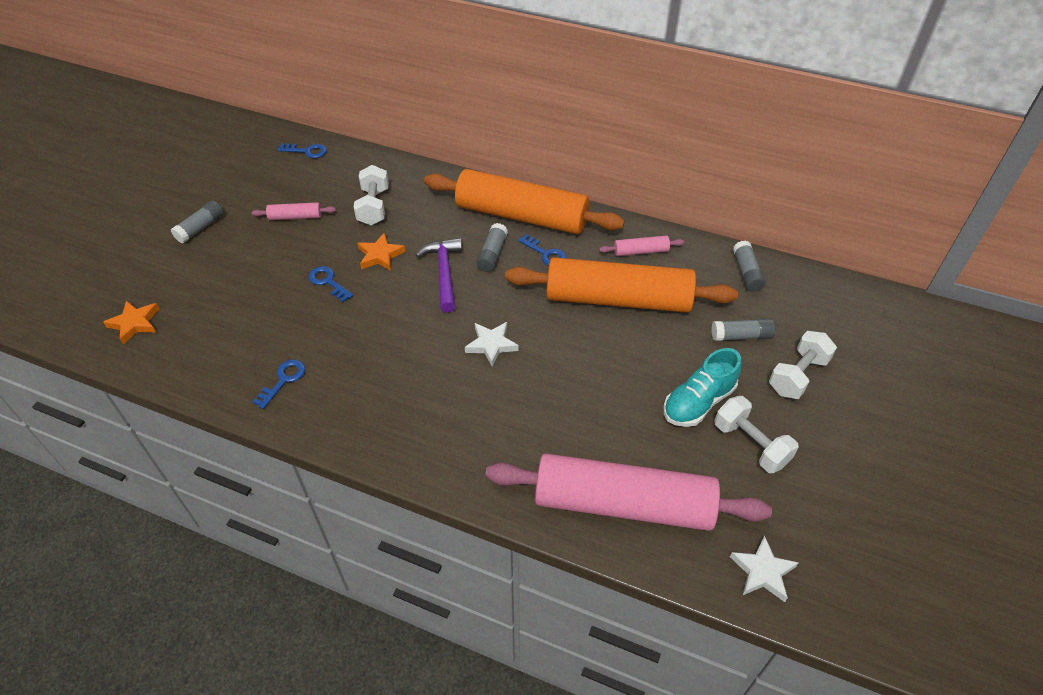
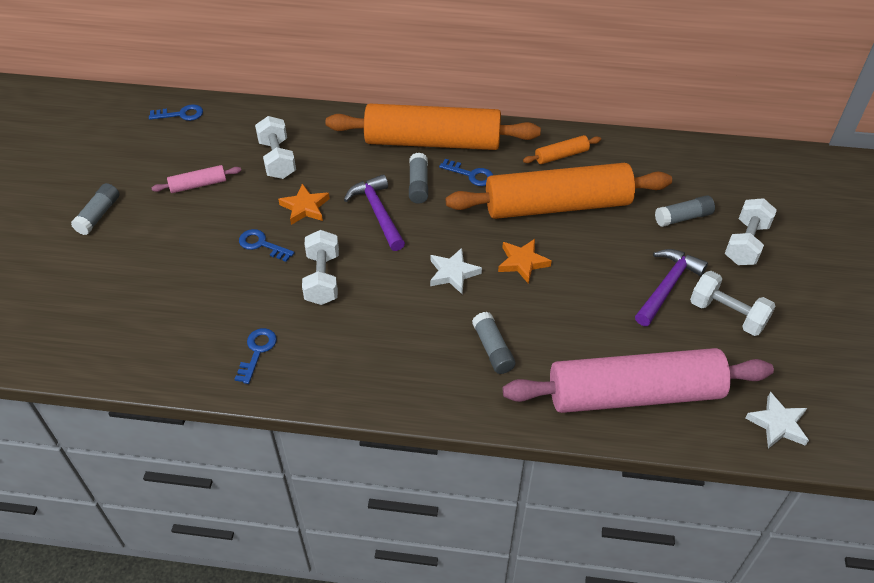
camera: 15 degrees left, 0 degrees up
(135, 323) = (70, 328): orange star -> orange star (522, 262)
(369, 325) = (322, 279): none -> white dumbbell
(640, 251) = (561, 155): pink rolling pin -> orange rolling pin
(698, 402) = (667, 286): turquoise shoe -> purple hammer
(746, 272) = (666, 157): grey glue stick -> grey glue stick (493, 349)

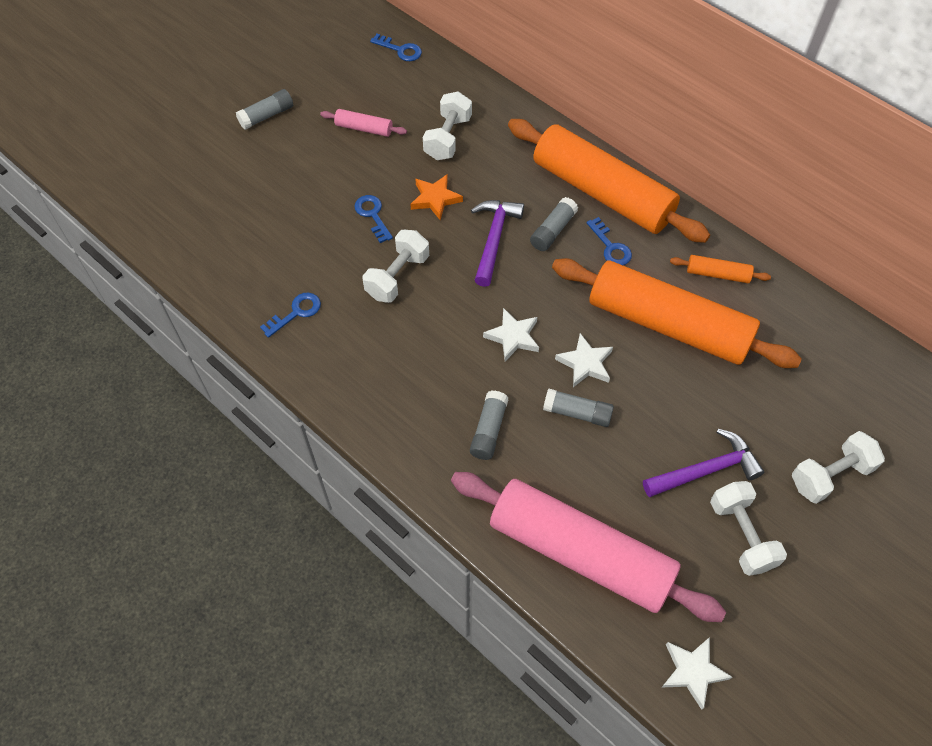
camera: 35 degrees right, 10 degrees up
(522, 262) = (585, 363): orange star -> white star
(683, 217) = (787, 409): grey glue stick -> grey glue stick (577, 413)

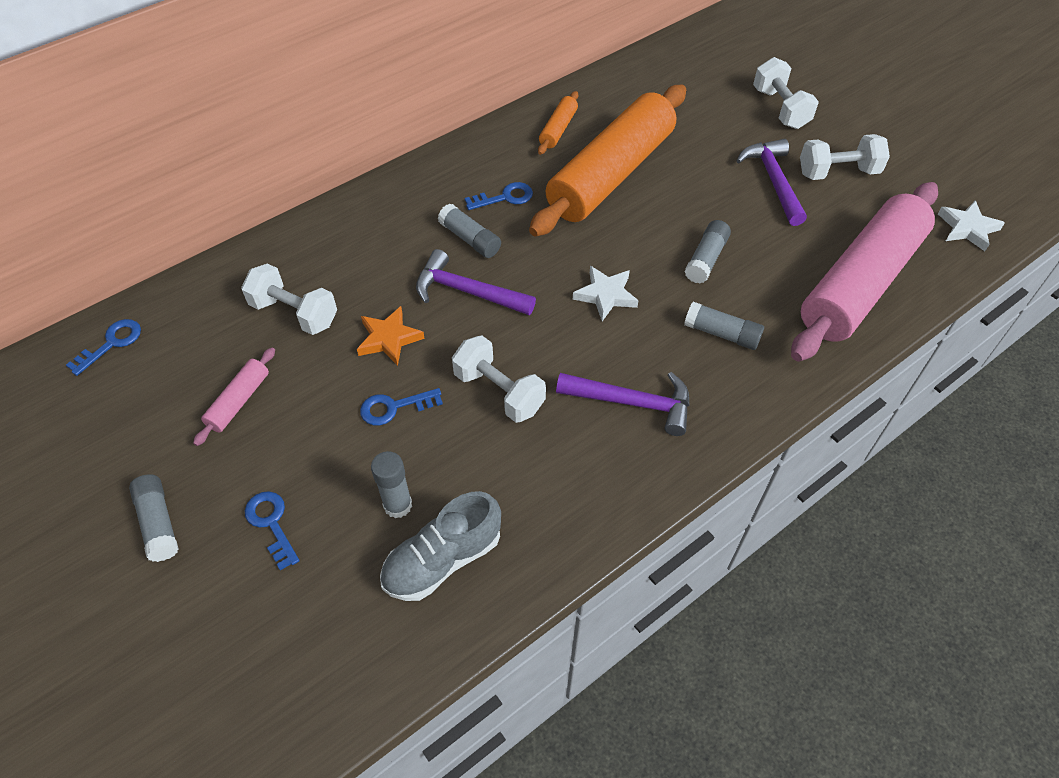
camera: 80 degrees left, 5 degrees down
(253, 267) = (442, 559): none -> grey shoe
(292, 234) = (398, 505): none -> grey glue stick
(296, 312) = (531, 510): blue key -> blue key (271, 523)
(402, 367) = (632, 403): none -> purple hammer
(585, 363) = (648, 242): white star -> none
(602, 193) = (430, 191): orange rolling pin -> none

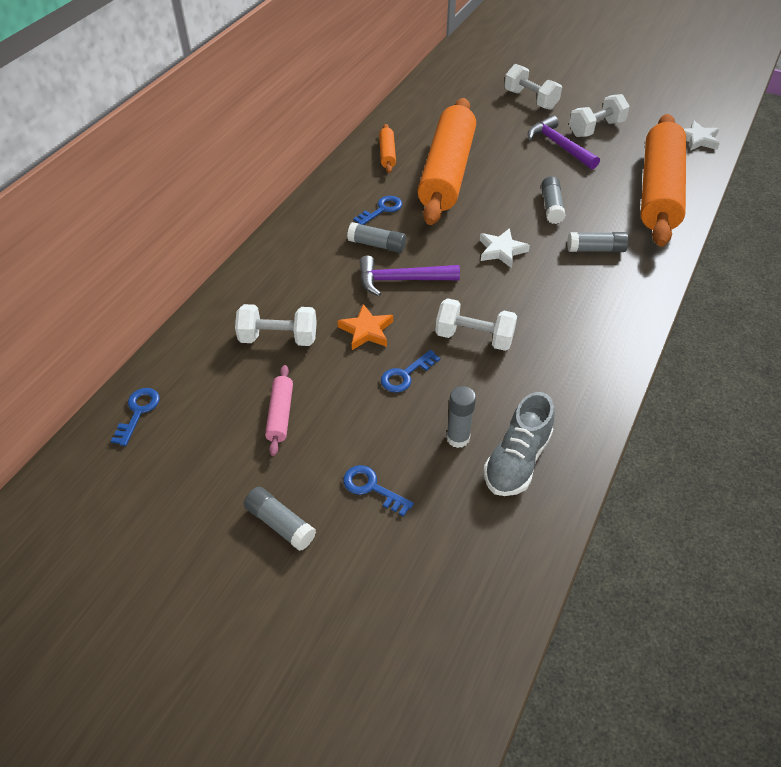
camera: 25 degrees left, 5 degrees down
(632, 403) = (570, 312): purple hammer -> none
(861, 283) = (659, 191): pink rolling pin -> orange rolling pin

